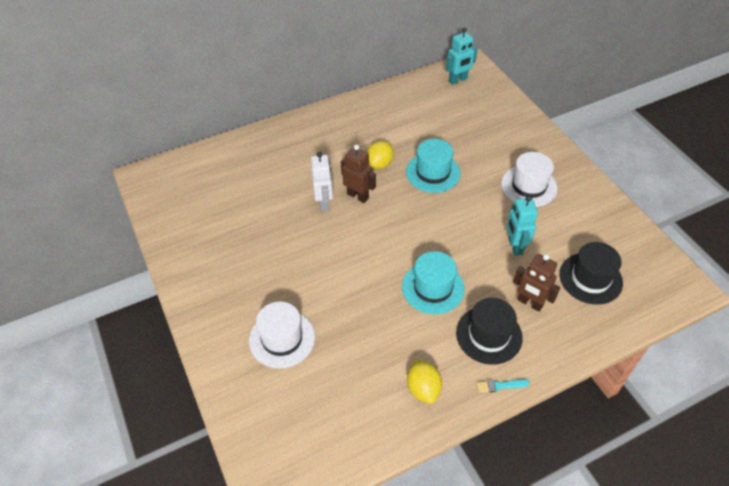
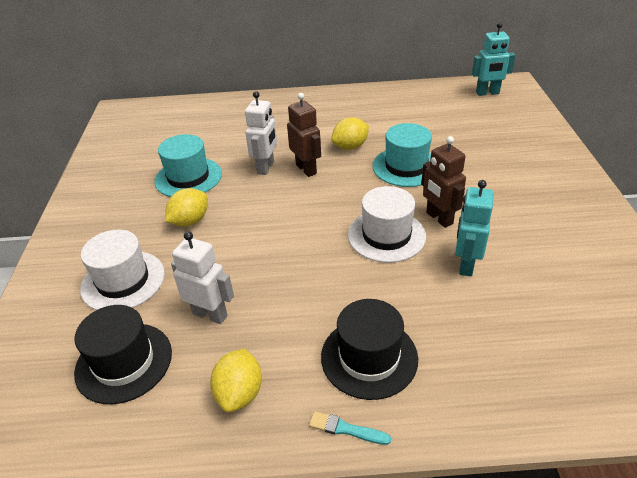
camera: 25 degrees right, 10 degrees down
(297, 271) = (190, 221): none -> yellow lemon
(366, 342) = (210, 314): none -> white robot
(433, 287) = (330, 280): turquoise hat -> turquoise hat (188, 177)
(529, 186) = (521, 206): white hat -> white hat (386, 235)
(530, 303) = (450, 336): brown robot -> brown robot (439, 218)
(590, 278) = (559, 333): black hat -> black hat (124, 362)

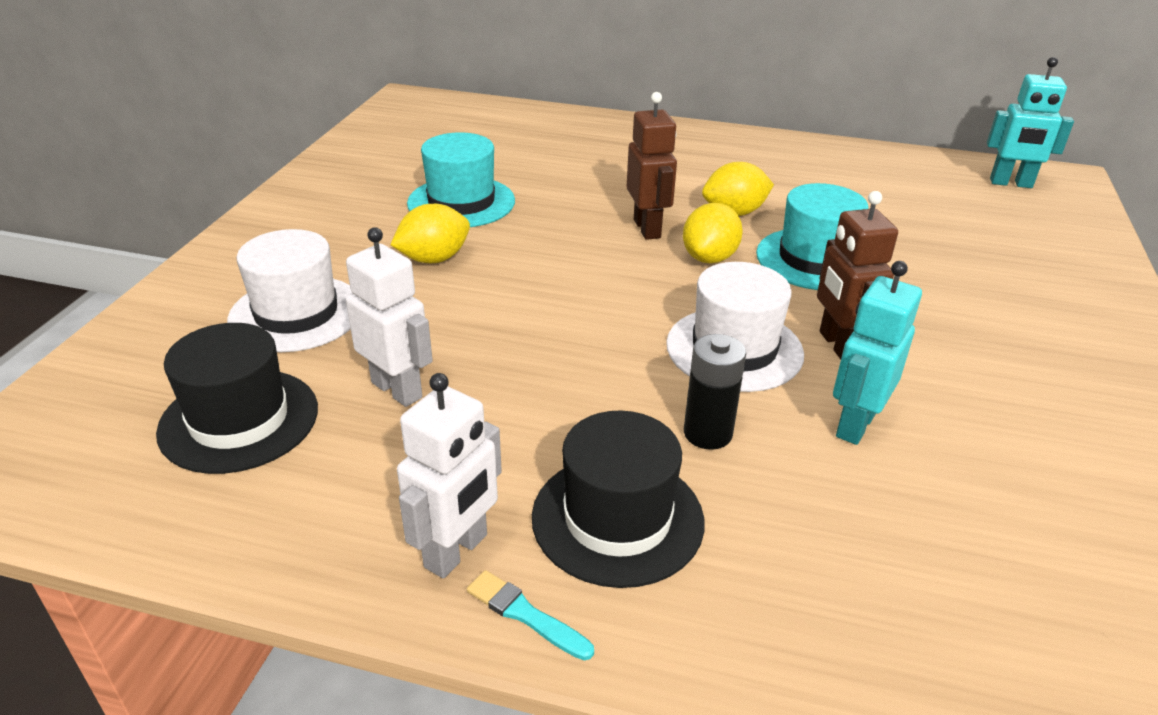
camera: 15 degrees right, 5 degrees down
(239, 393) = (384, 511): yellow lemon -> yellow lemon (709, 258)
(266, 167) = (585, 213): white robot -> white robot (457, 551)
(394, 292) = (707, 433): none -> black battery

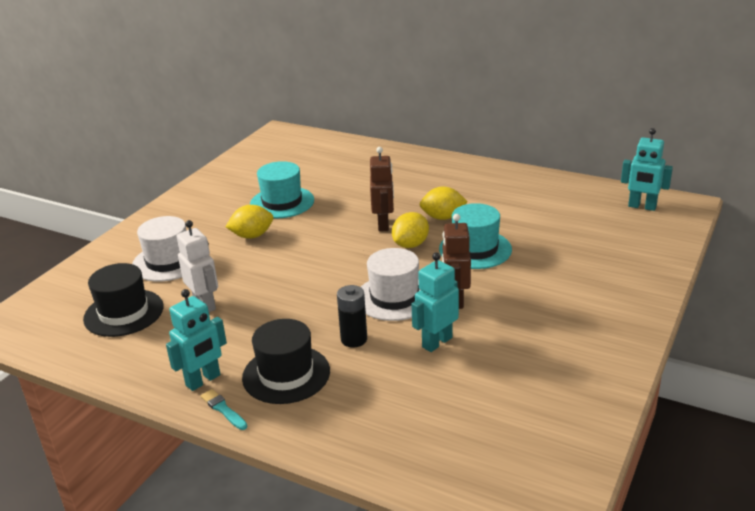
camera: 15 degrees right, 5 degrees down
(457, 551) = (203, 380): white robot -> turquoise robot

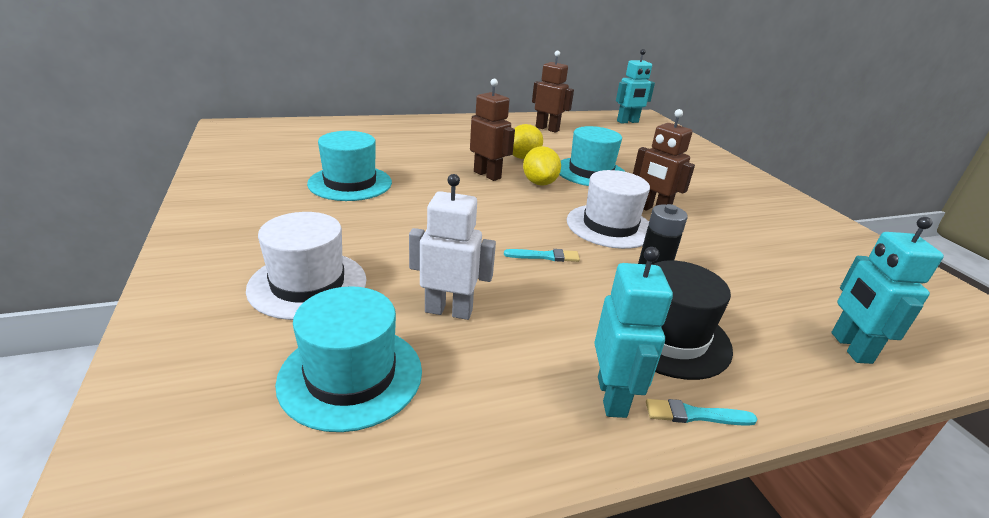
camera: 50 degrees left, 0 degrees up
(124, 313) = (351, 375): black hat -> turquoise hat
(252, 236) = (373, 221): yellow lemon -> none
(308, 298) = (544, 256): none -> turquoise brush
(437, 342) = (706, 246): turquoise robot -> turquoise robot (850, 348)
(527, 193) = (547, 129): none -> brown robot

